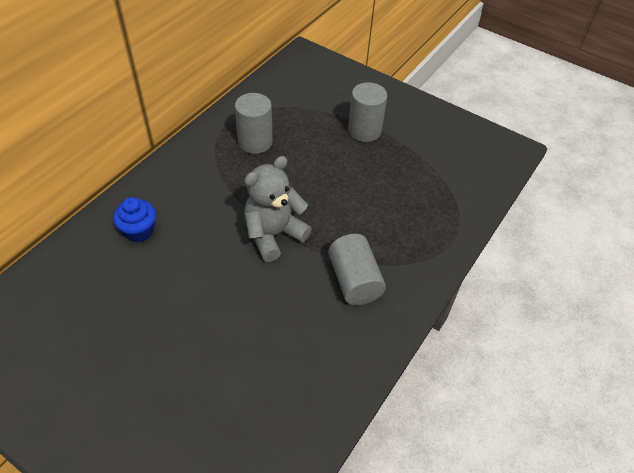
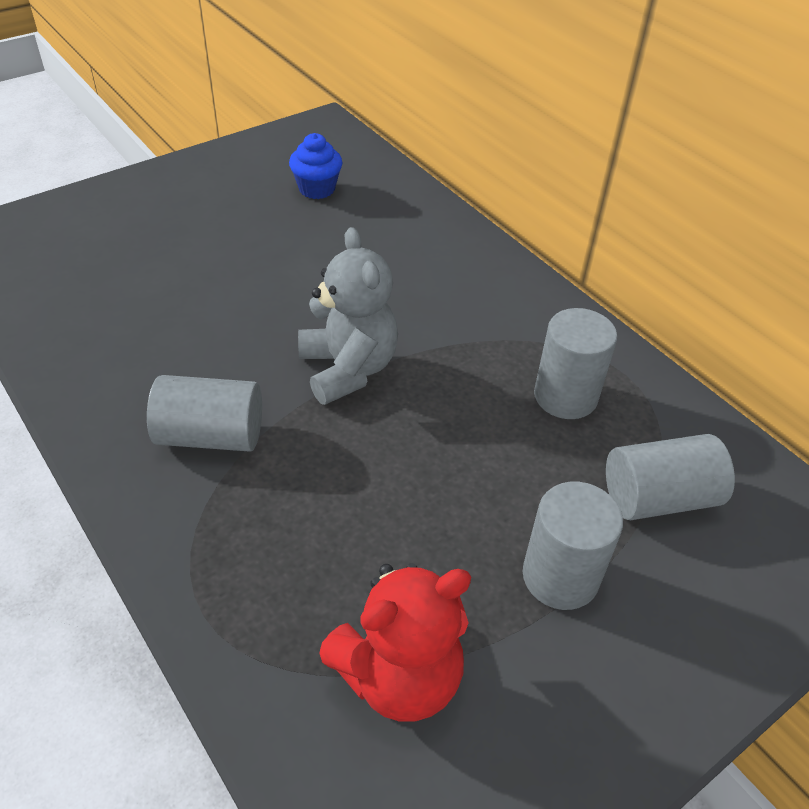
camera: 110 degrees right, 5 degrees down
(139, 231) = (418, 248): blue cupcake -> blue cupcake (317, 189)
(306, 106) = (658, 498): none -> grey cylinder
(437, 169) = (399, 676): none -> red teddy bear

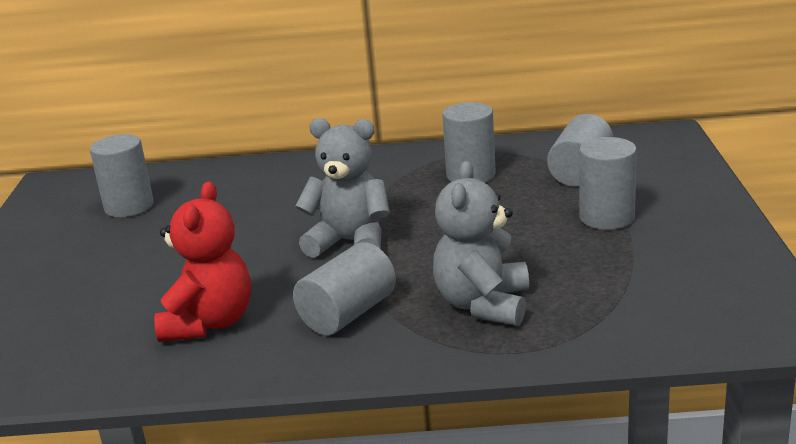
camera: 50 degrees left, 20 degrees down
(285, 541) = (483, 305): none -> grey teddy bear
(317, 189) = (129, 206): blue cupcake -> grey cylinder
(399, 676) = (630, 288): red teddy bear -> red teddy bear (209, 323)

